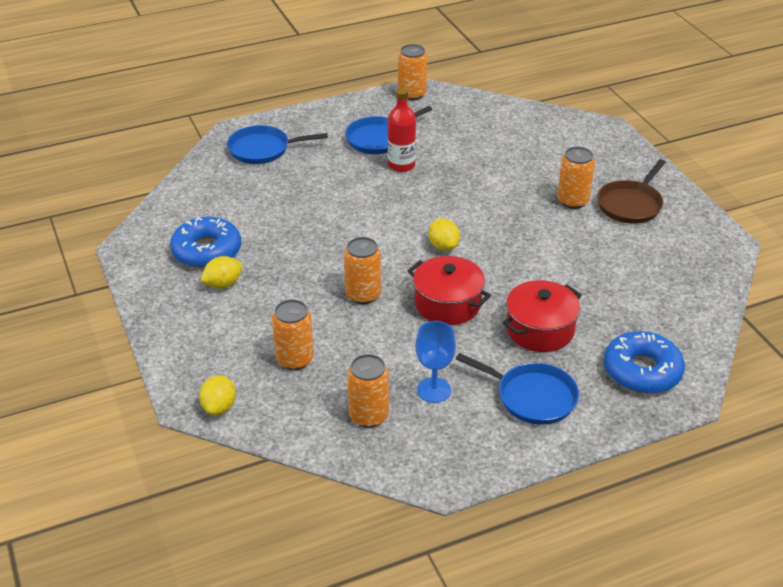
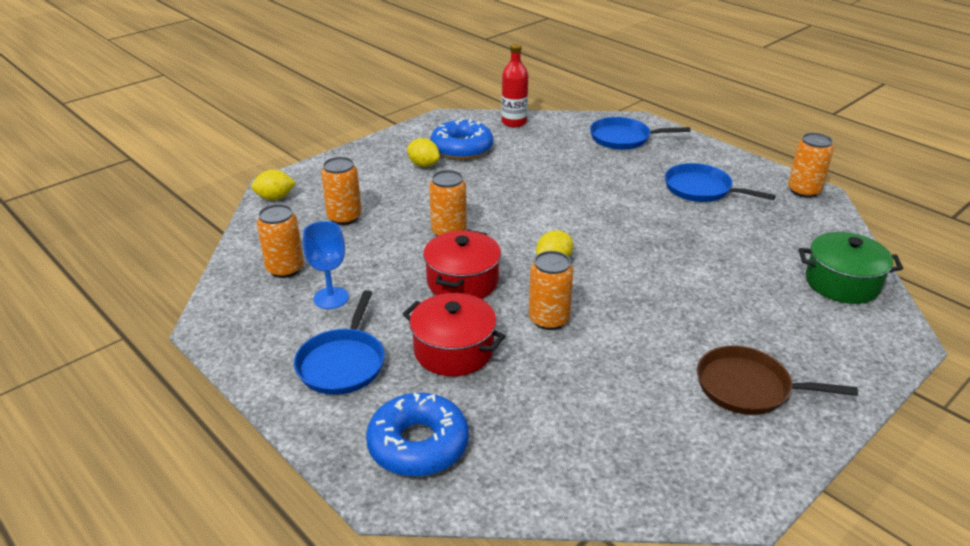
camera: 70 degrees right, 5 degrees down
(262, 149) = (623, 138): blue pan -> blue pan turned 60 degrees counterclockwise
(401, 165) = (668, 210): red bottle -> red bottle (514, 122)
(537, 125) = (842, 283): none -> green pot
(573, 201) = (711, 336): orange can -> orange can (549, 319)

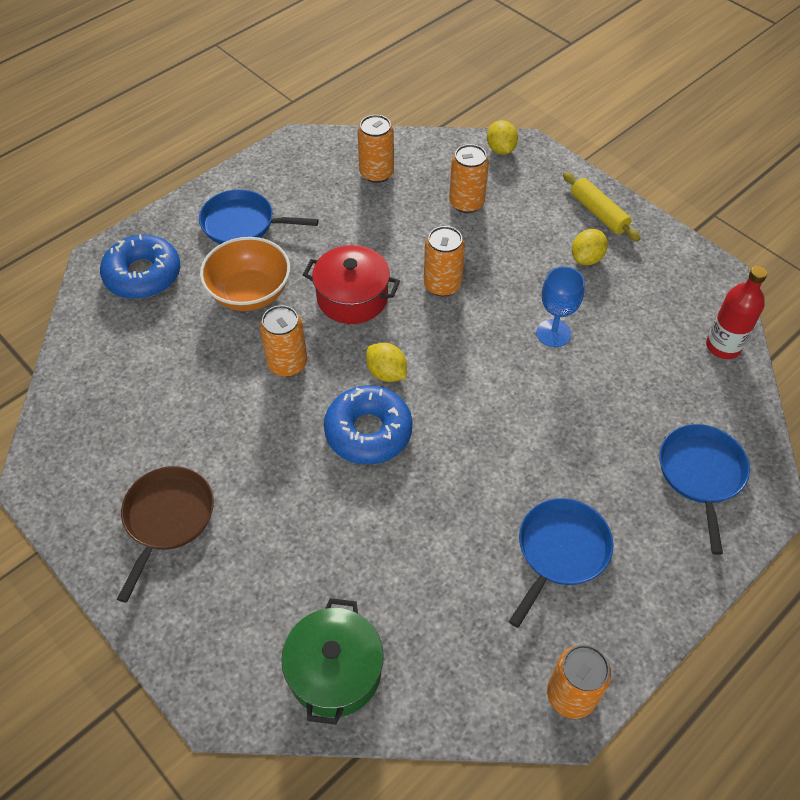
camera: 90 degrees right, 20 degrees up
(331, 298) = (331, 207): blue goblet -> blue goblet (553, 333)
(372, 157) = (598, 213): none -> yellow rolling pin
(453, 350) = (250, 293): red pot -> orange bowl
(462, 148) = (635, 292): blue donut -> blue donut (368, 432)

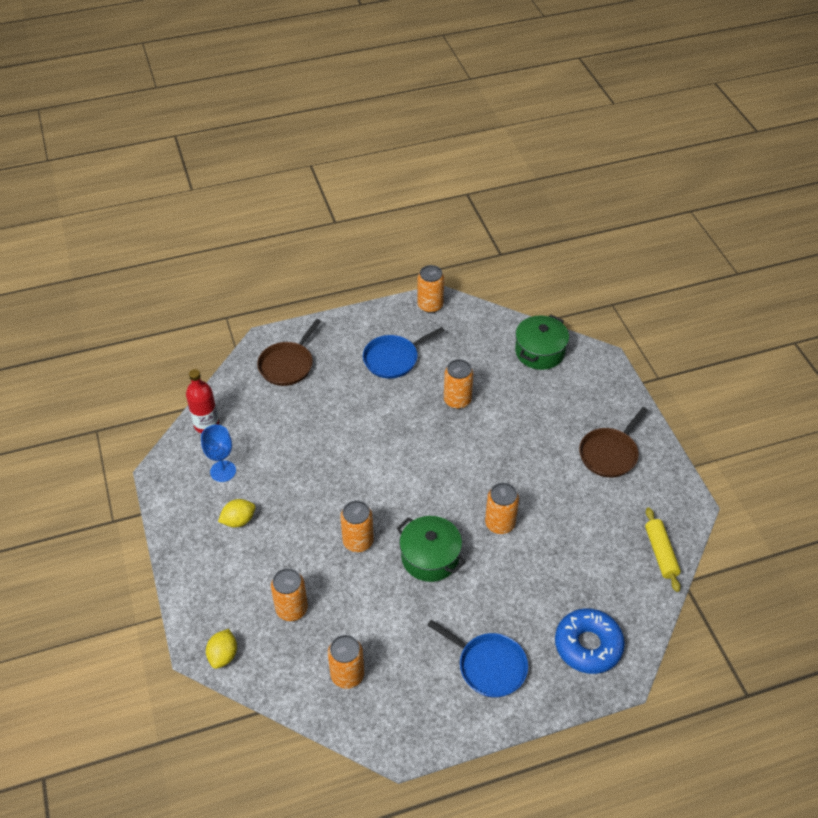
camera: 155 degrees left, 5 degrees down
(250, 293) = (506, 592): orange bowl -> none
(352, 298) = (430, 557): red pot -> green pot
(368, 432) = (466, 458): blue donut -> none
(386, 373) = (435, 491): yellow lemon -> none
(425, 517) = (457, 400): none -> orange can
(553, 333) = (306, 475): blue goblet -> blue goblet (223, 471)
(598, 213) = (197, 555): yellow rolling pin -> yellow rolling pin (660, 553)
(701, 474) = (287, 365): blue pan -> brown pan

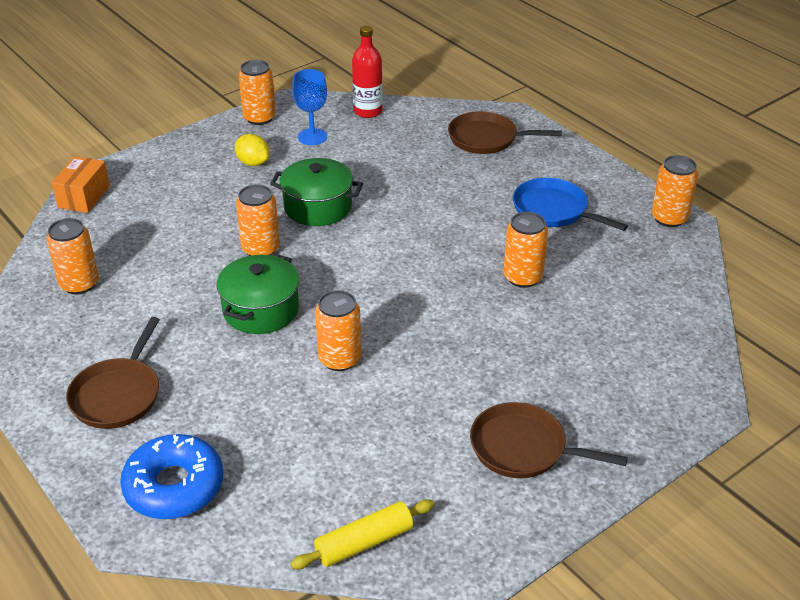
camera: 70 degrees right, 10 degrees down
(223, 655) = (84, 197): yellow lemon -> orange box
(291, 609) = (153, 225): orange can -> orange can (259, 118)
(489, 666) = (118, 395): blue pan -> brown pan
(539, 352) = (668, 335): green pot -> green pot (318, 207)

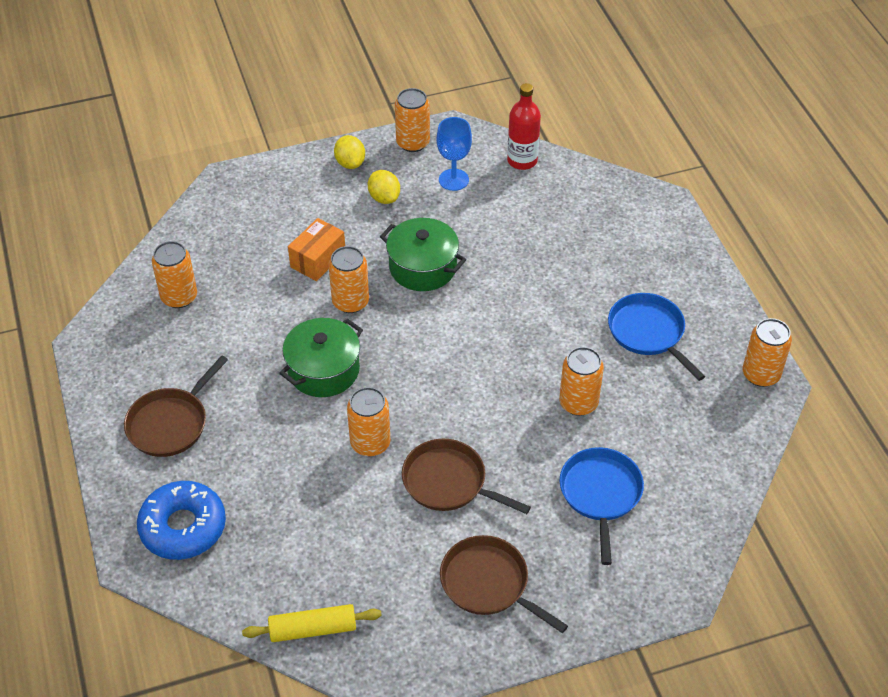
camera: 20 degrees right, 10 degrees up
(84, 197) = (216, 198): orange box -> orange box (318, 260)
(207, 144) = (350, 163): none -> yellow lemon
(486, 139) = (625, 226): brown pan -> brown pan (448, 482)
(586, 344) = (600, 494): none -> blue pan

